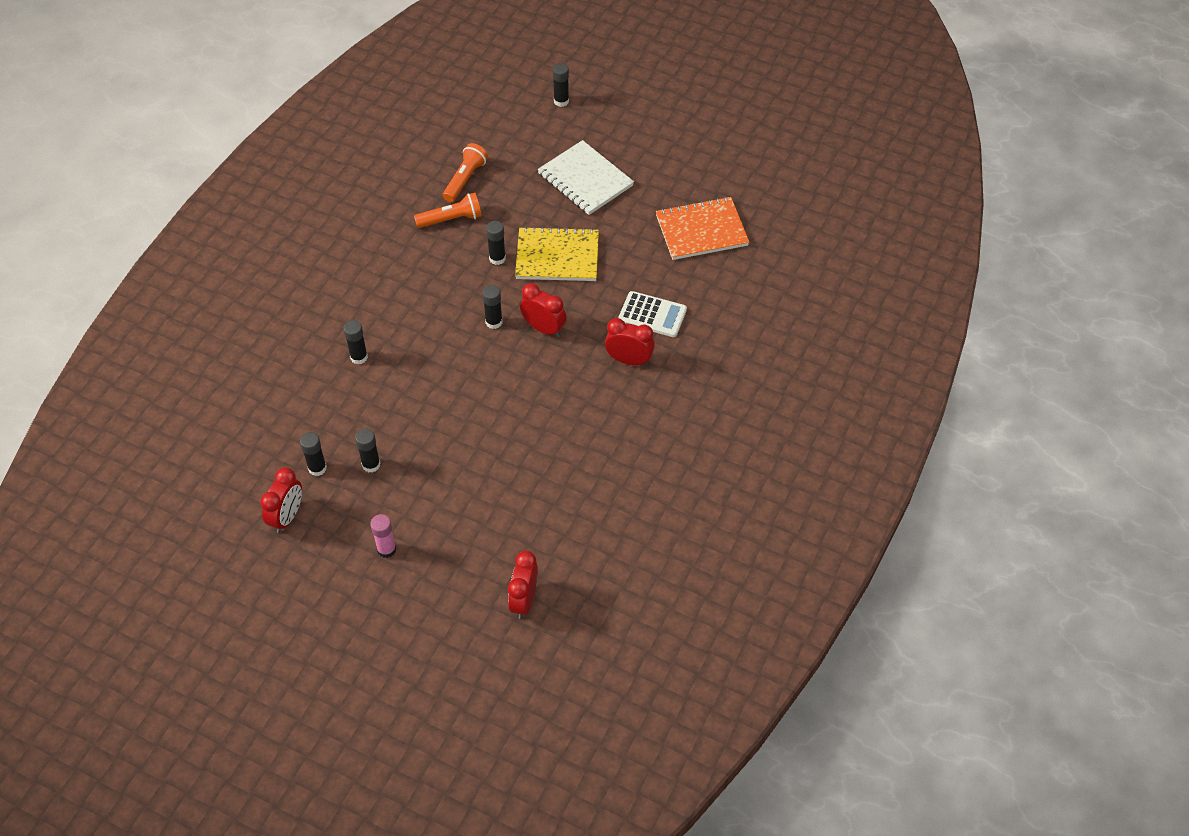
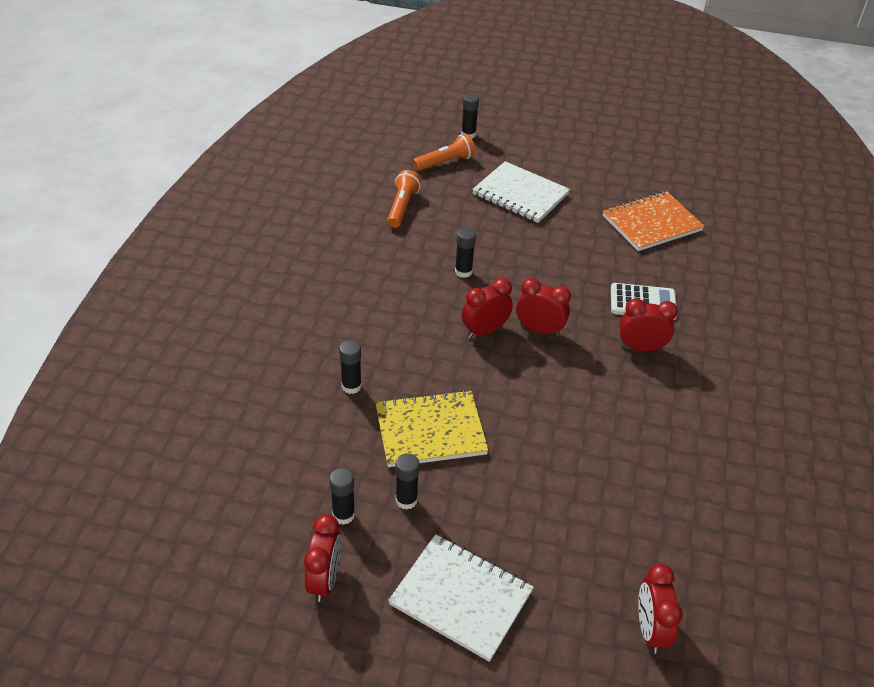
camera: 15 degrees left, 10 degrees down
(386, 549) = (461, 598): pink glue stick -> white notebook
(451, 219) = (402, 243): orange flashlight -> orange flashlight (445, 162)
(494, 322) = (485, 331): black glue stick -> red clock
(557, 256) = (523, 262): yellow notebook -> yellow notebook (430, 430)

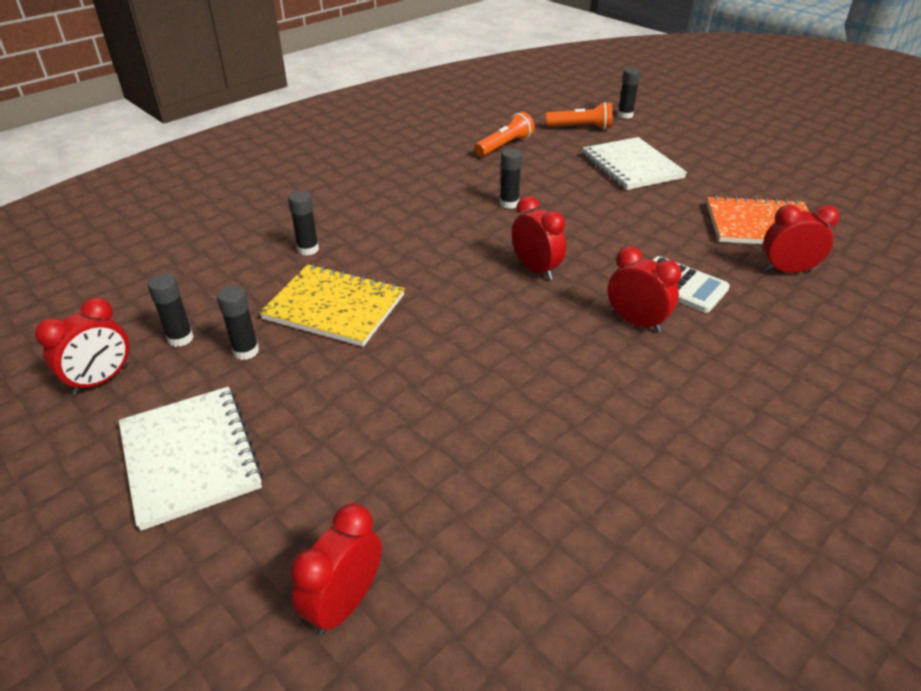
camera: 35 degrees right, 5 degrees down
(485, 331) = (478, 252): red clock -> red clock (787, 271)

